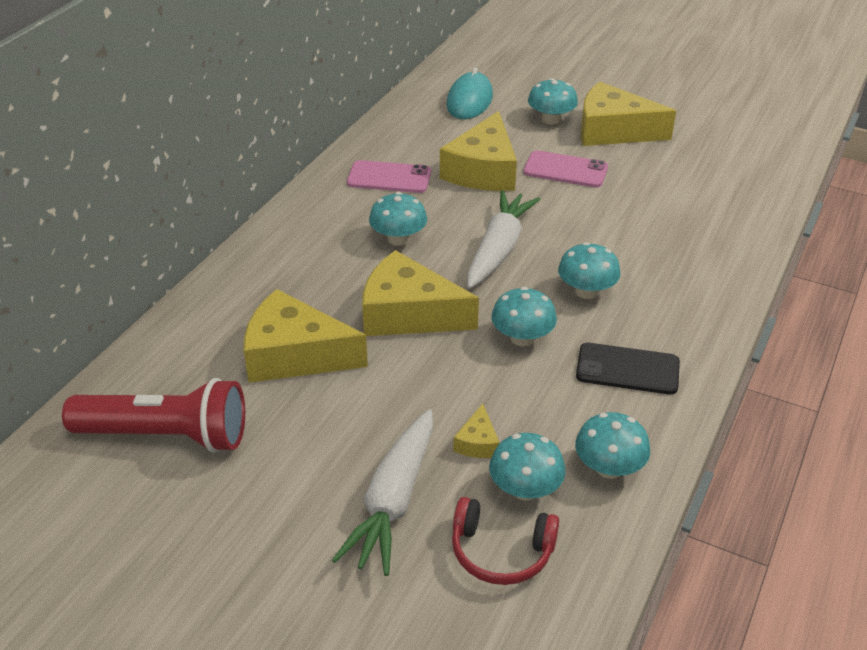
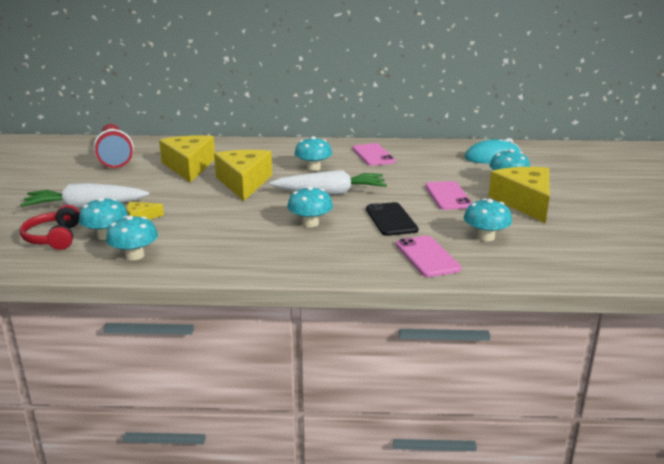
camera: 65 degrees right, 15 degrees down
(483, 170) = (413, 175): yellow cheese -> none
(522, 338) = (244, 213): turquoise mushroom -> turquoise mushroom (485, 237)
(627, 369) = (235, 247): black phone -> black phone (391, 219)
(716, 236) = (427, 257): none -> pink phone

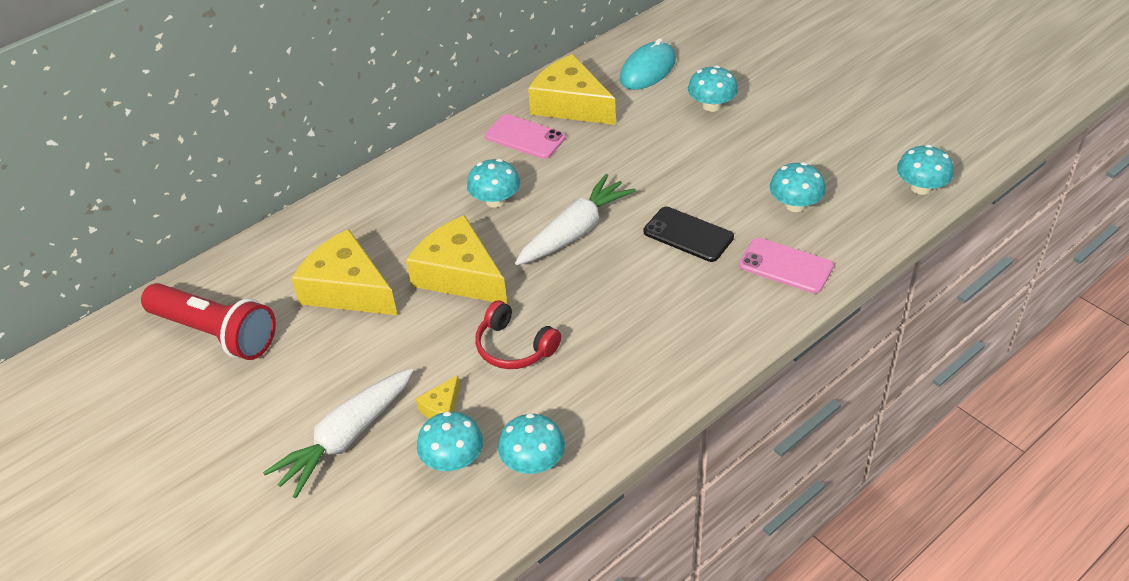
camera: 40 degrees left, 20 degrees up
(54, 237) = (400, 506): red headphones -> red headphones (514, 347)
(310, 223) = (625, 292): turquoise mushroom -> turquoise mushroom (921, 188)
(448, 196) = (689, 163): pink phone -> none
(525, 202) = (764, 130): yellow cheese -> yellow cheese (571, 105)

